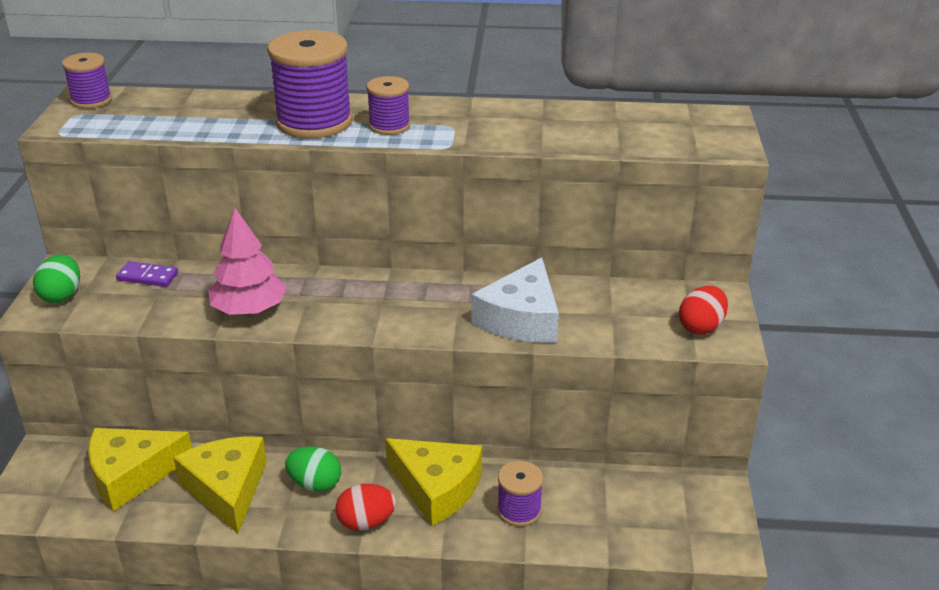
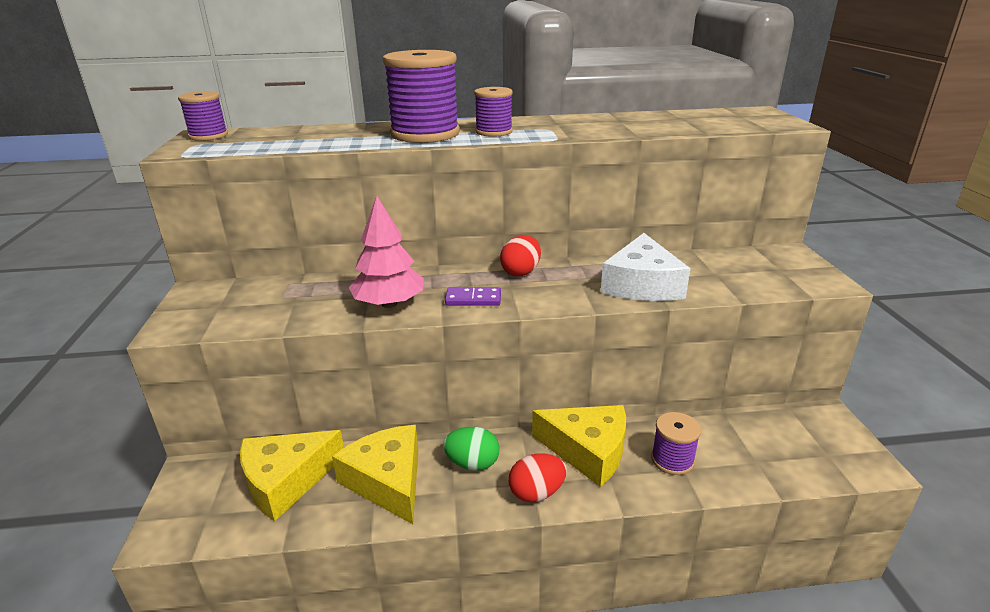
camera: 10 degrees left, 5 degrees down
(62, 295) = (197, 312): green egg -> none
(147, 277) = (280, 288): purple domino -> purple domino (473, 299)
(701, 327) = (796, 275): red egg -> red egg (521, 272)

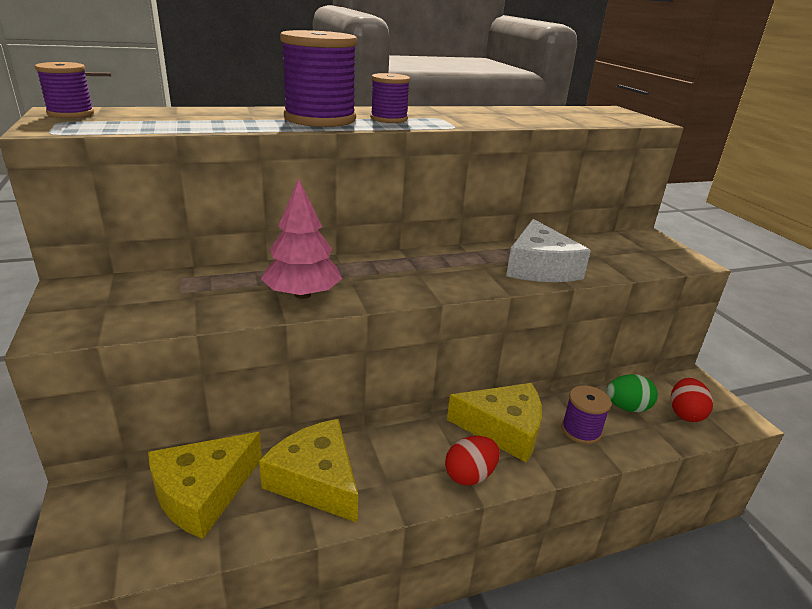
camera: 15 degrees left, 0 degrees up
(472, 463) = (398, 453): green egg -> green egg (627, 407)
(473, 299) = (387, 287): purple domino -> none
(521, 272) = (422, 259): red egg -> red egg (685, 414)

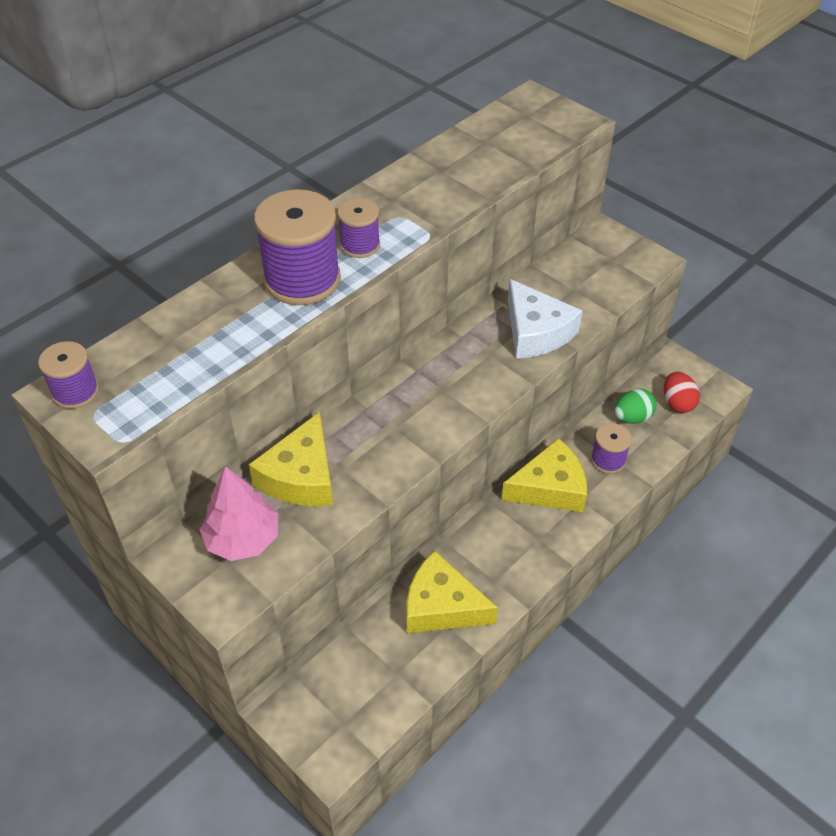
camera: 25 degrees left, 20 degrees up
(203, 492) = (367, 659): yellow cheese -> yellow cheese (301, 476)
(302, 294) = (372, 466): pink tree -> pink tree (242, 539)
(470, 475) = (549, 544): red egg -> none

